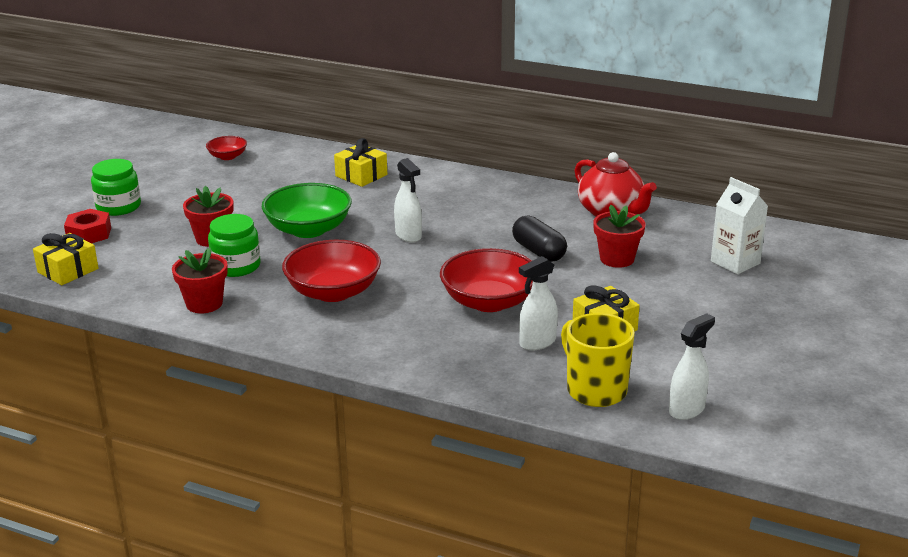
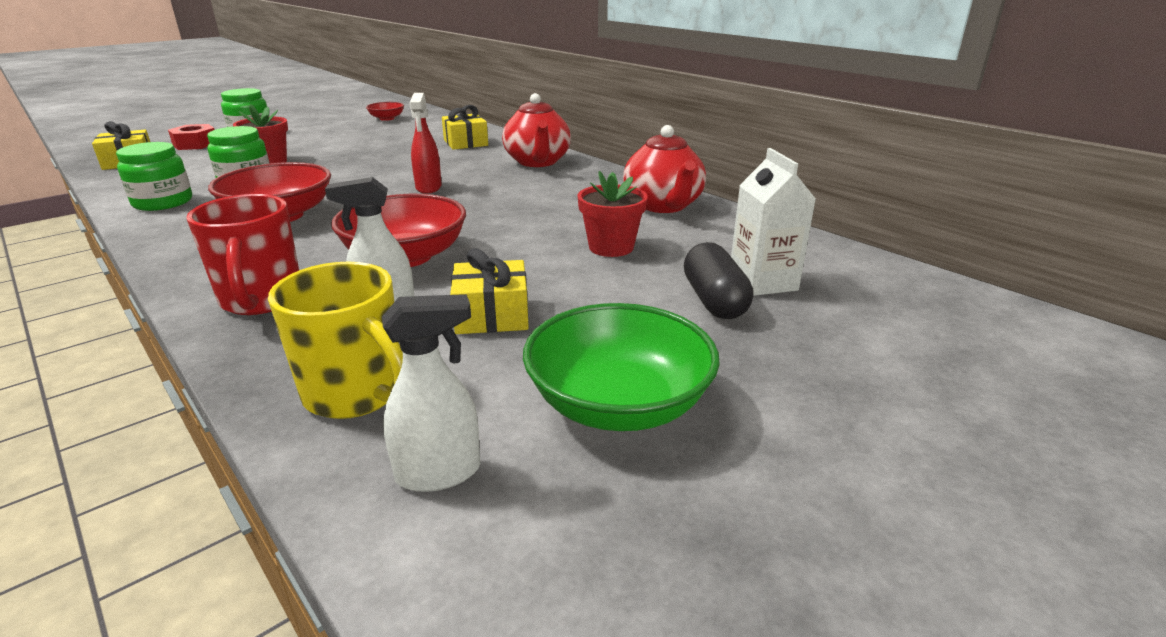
camera: 25 degrees right, 0 degrees up
(204, 304) = (163, 202): red flower pot -> green jar
(308, 229) = (354, 169): green bowl -> green bowl (618, 404)
(408, 236) = (428, 188): white spray bottle -> red spray bottle
(445, 357) = (261, 300): none -> red mug
(459, 186) = (537, 162): none -> red teapot
(539, 251) = (533, 223): black capsule -> black capsule (714, 300)
(595, 390) = (357, 394): yellow mug -> yellow mug turned 135 degrees clockwise

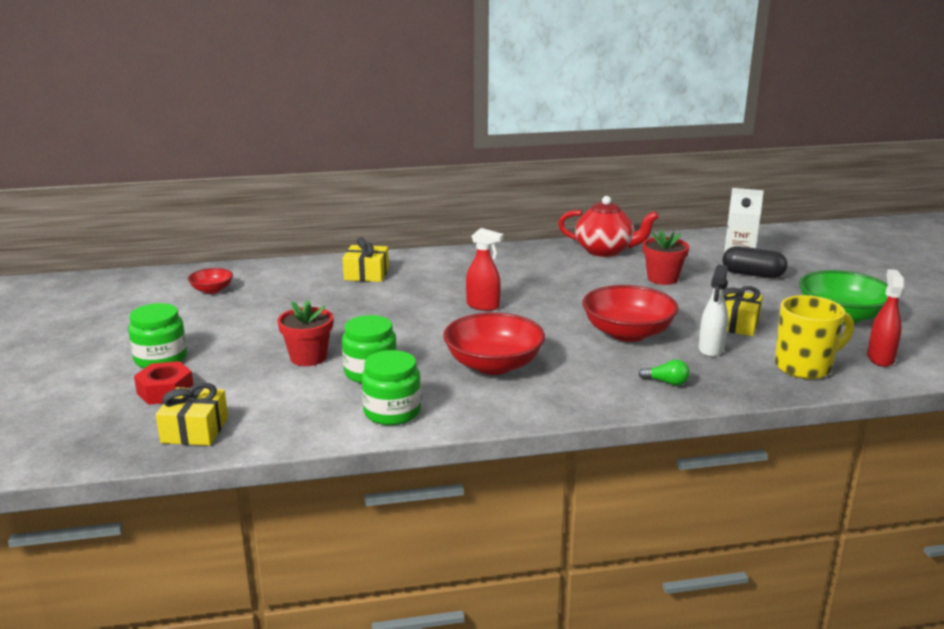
camera: 60 degrees left, 5 degrees down
(261, 300) = (666, 382): red mug -> green light bulb
(439, 473) = (880, 358): white spray bottle -> red spray bottle
(537, 162) = (462, 262): red teapot -> none

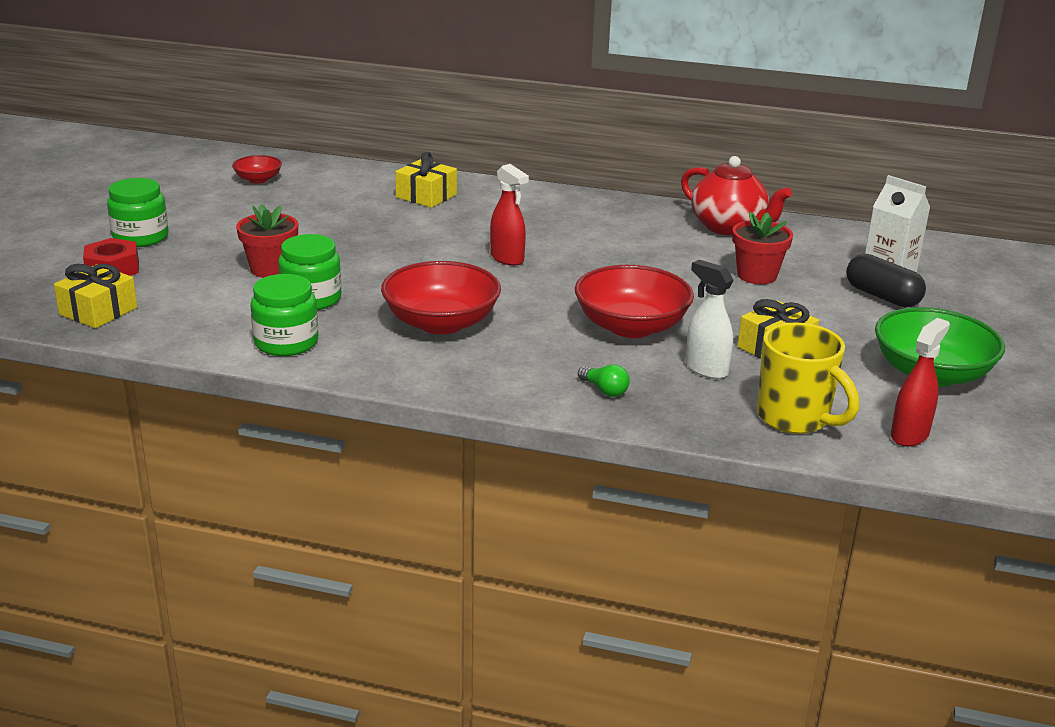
camera: 25 degrees right, 5 degrees up
(711, 349) = (706, 369): white spray bottle -> white spray bottle turned 90 degrees clockwise
(805, 367) = (795, 418): yellow mug -> yellow mug turned 45 degrees clockwise

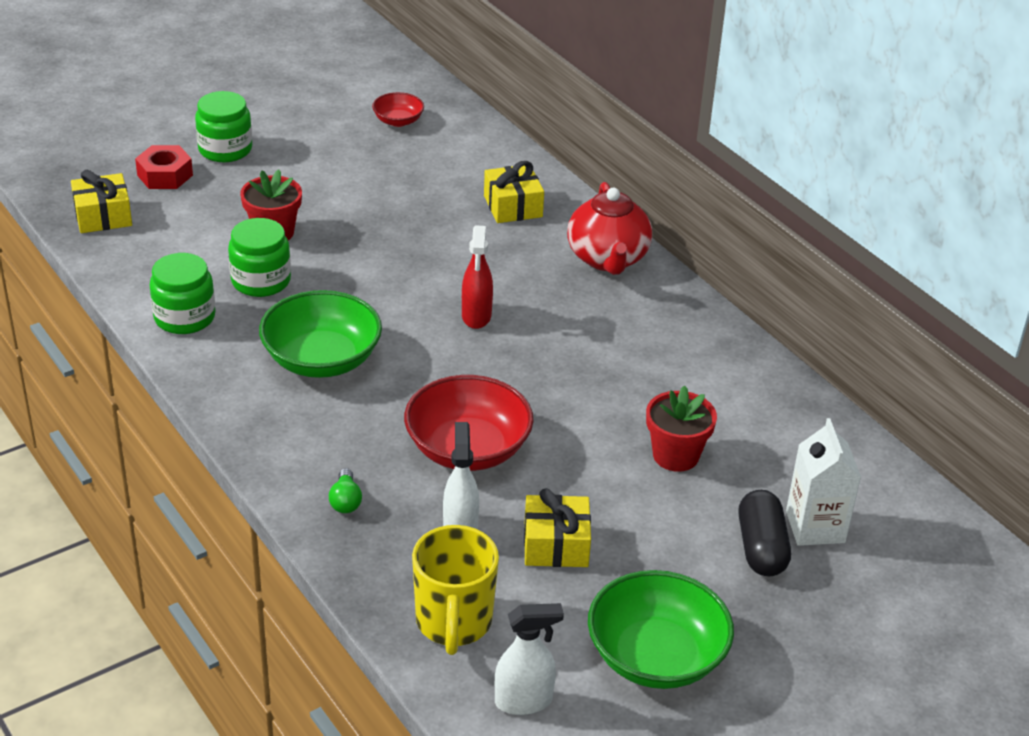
camera: 40 degrees right, 10 degrees up
(441, 323) = (322, 359): red bowl -> green bowl
(729, 227) = (745, 384): red teapot -> red teapot (608, 259)
(909, 435) = (524, 701): red spray bottle -> white spray bottle

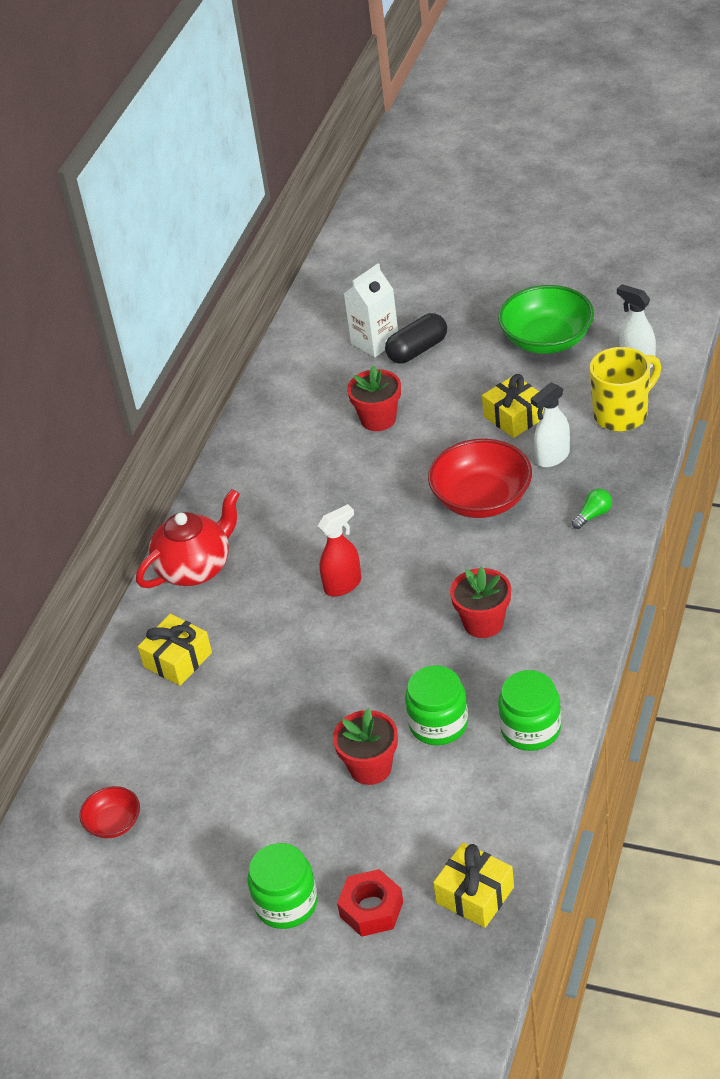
camera: 120 degrees left, 5 degrees up
(322, 359) = (483, 623): green bowl -> red flower pot

